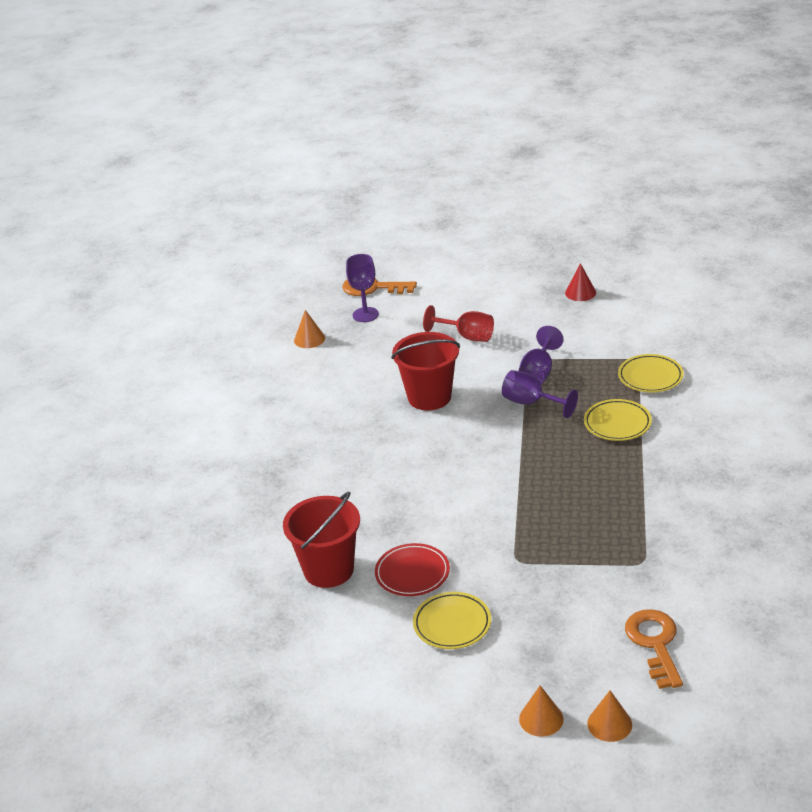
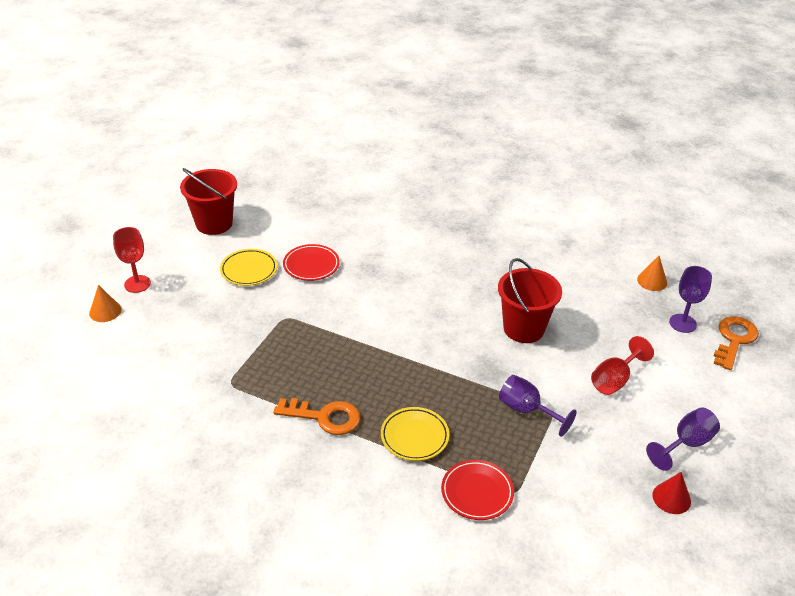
camera: 105 degrees right, 5 degrees up
(329, 570) = (343, 231): red bucket -> red bucket (214, 223)
(531, 403) = (479, 389): purple goblet -> purple goblet (686, 443)
(541, 719) = (137, 284): orange cone -> red goblet
(650, 377) = (477, 492): yellow plate -> red plate
(655, 644) = (148, 357): orange key -> orange key (324, 417)

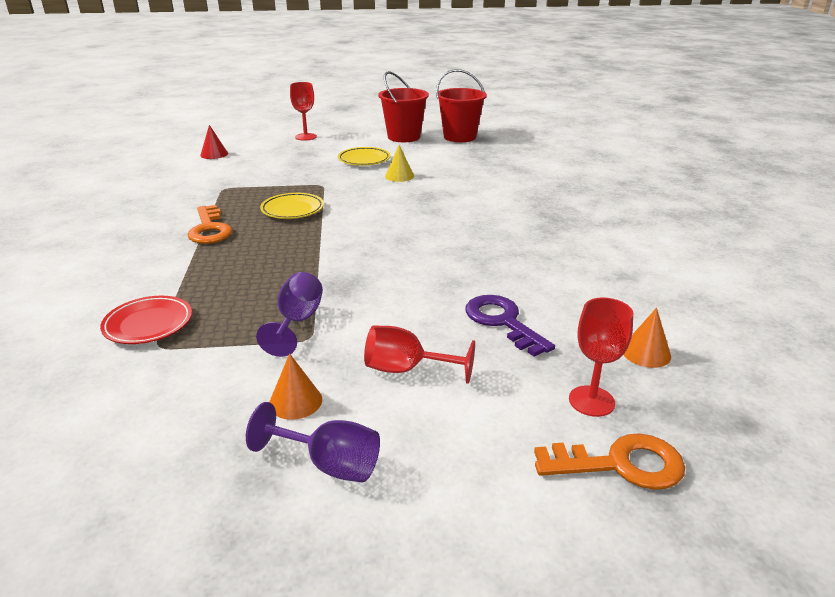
camera: 60 degrees right, 10 degrees down
(105, 311) = (267, 137): orange cone -> orange cone (295, 401)
(311, 265) = (399, 176): red plate -> yellow cone
(414, 436) = (211, 272): yellow plate -> yellow plate (292, 209)
(523, 328) = (432, 287): red bucket -> red bucket (459, 137)
(587, 318) = (502, 322): none -> purple key
(671, 498) = (206, 475): red cone -> red cone (214, 154)
(682, 323) = (591, 401): purple goblet -> red goblet

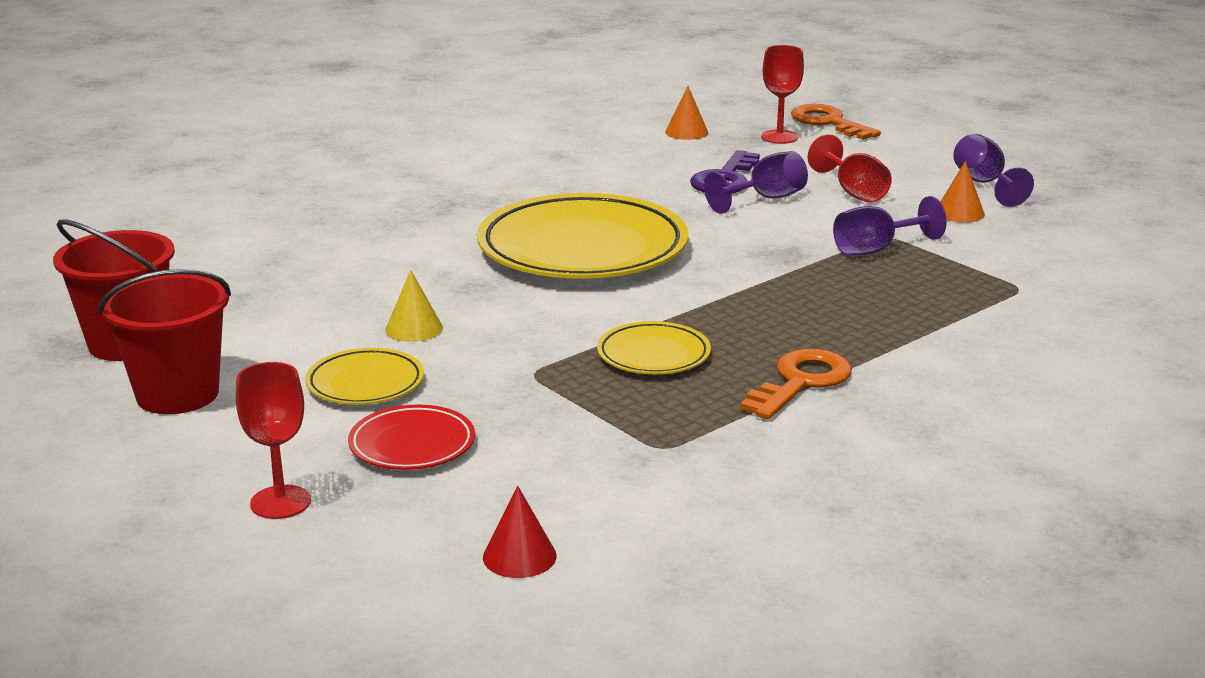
camera: 125 degrees left, 5 degrees down
(148, 324) = (1009, 309): red plate -> red plate (412, 444)
(437, 232) = (582, 249): none -> yellow plate
(441, 321) = (766, 199): none -> purple goblet

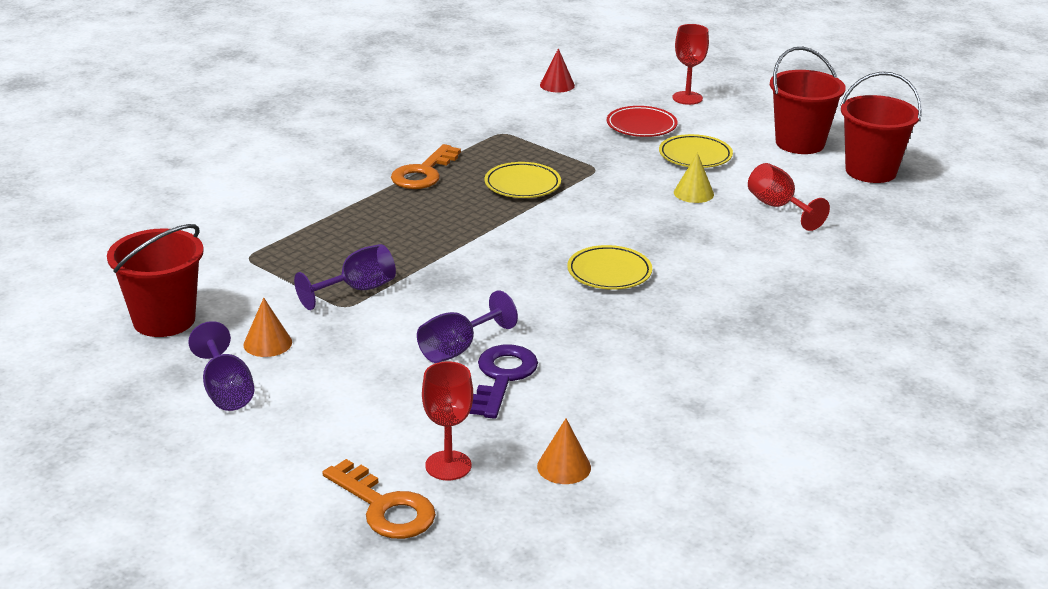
camera: 170 degrees right, 5 degrees up
(582, 249) = (609, 272): yellow plate -> yellow plate, size x0.47
(854, 192) = (368, 366): red goblet -> red goblet (778, 207)
(1080, 236) = (164, 320): none -> red bucket

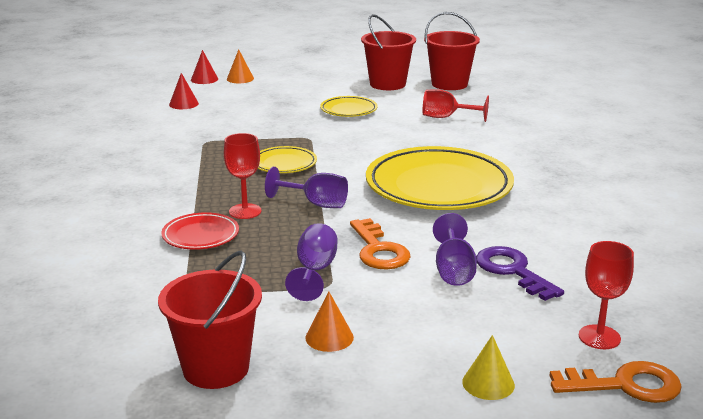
camera: 45 degrees left, 5 degrees down
(226, 391) = (371, 385): purple goblet -> purple goblet (316, 204)
(424, 173) = (203, 184): orange key -> orange key (379, 250)
(564, 467) = (650, 298): orange cone -> orange cone (240, 78)
(609, 272) = (438, 186): yellow plate -> yellow plate, size x2.13
(627, 64) = (204, 79): none -> red cone
(641, 126) = (284, 106): red plate -> red plate (200, 235)
(687, 98) = (279, 84): red goblet -> red goblet (245, 211)
(693, 193) = (390, 128): yellow cone -> yellow cone (488, 383)

